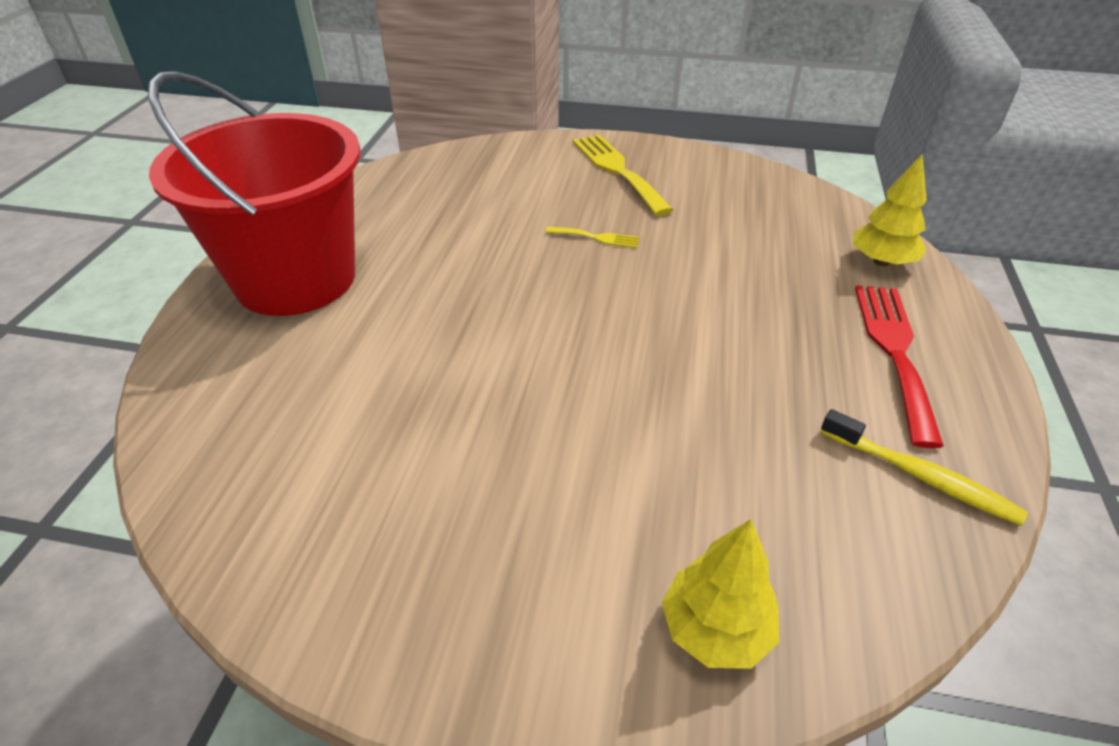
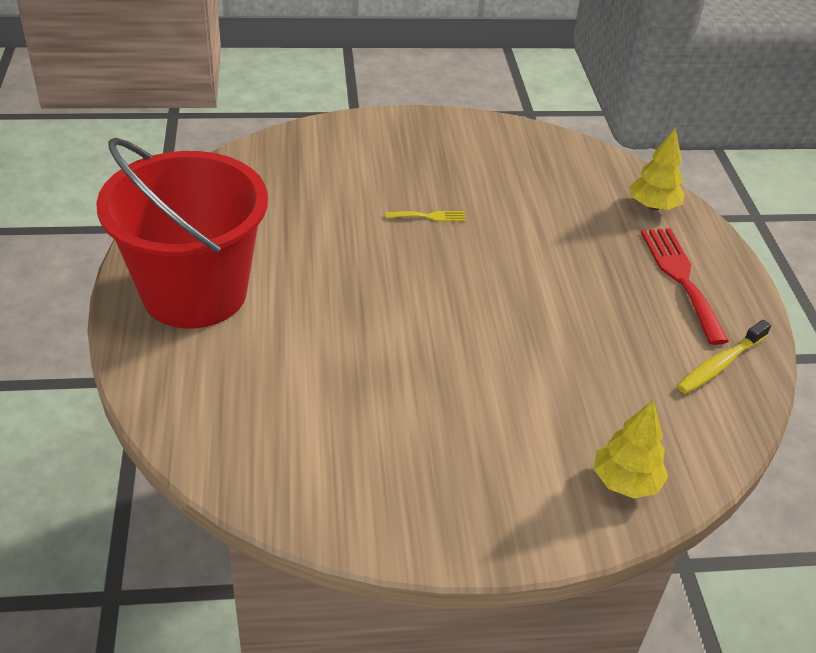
camera: 20 degrees left, 0 degrees up
(617, 170) = (417, 148): yellow fork -> none
(921, 476) = (720, 364): yellow toothbrush -> yellow toothbrush turned 120 degrees clockwise

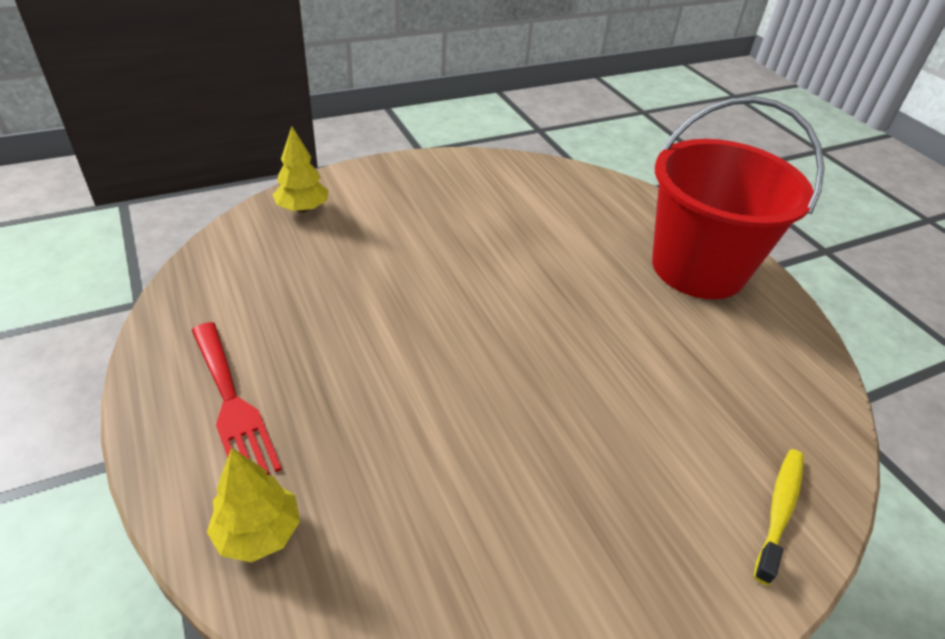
camera: 160 degrees right, 0 degrees up
(429, 216) = (559, 413): yellow fork -> none
(720, 364) = (206, 310): yellow toothbrush -> yellow toothbrush (779, 510)

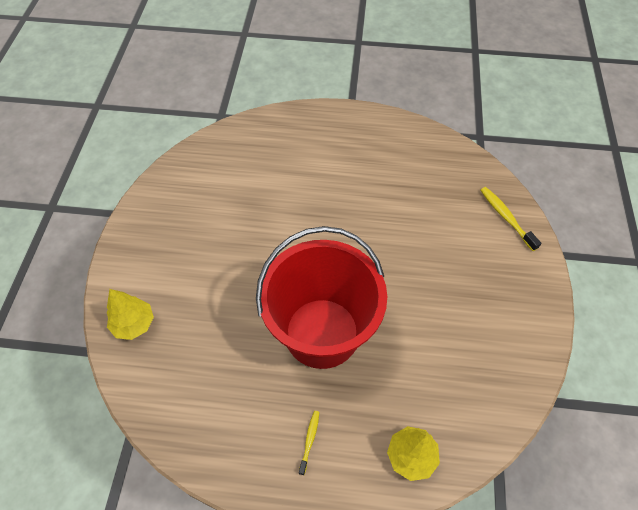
camera: 55 degrees left, 15 degrees up
(232, 404) = (309, 440): red fork -> yellow toothbrush
(698, 268) = (342, 138): red bucket -> red bucket (322, 333)

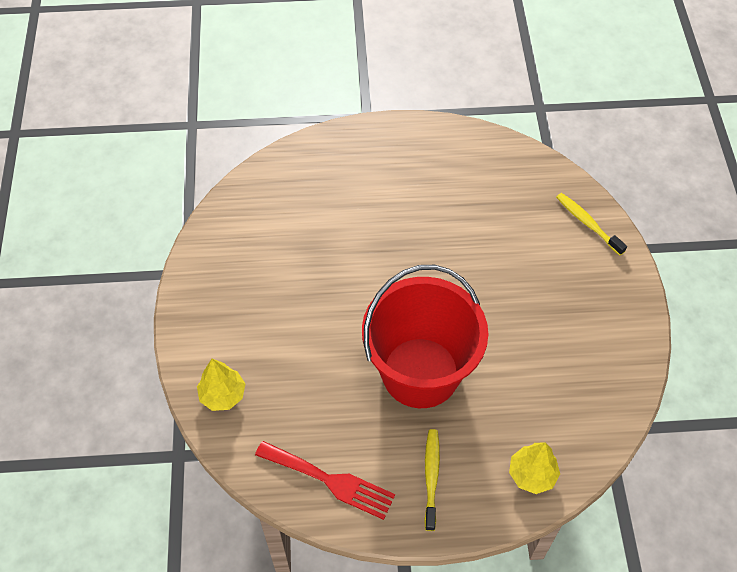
camera: 10 degrees left, 0 degrees up
(210, 426) = (330, 481): none -> red fork
(309, 440) = (431, 477): yellow toothbrush -> yellow toothbrush, size x1.67

